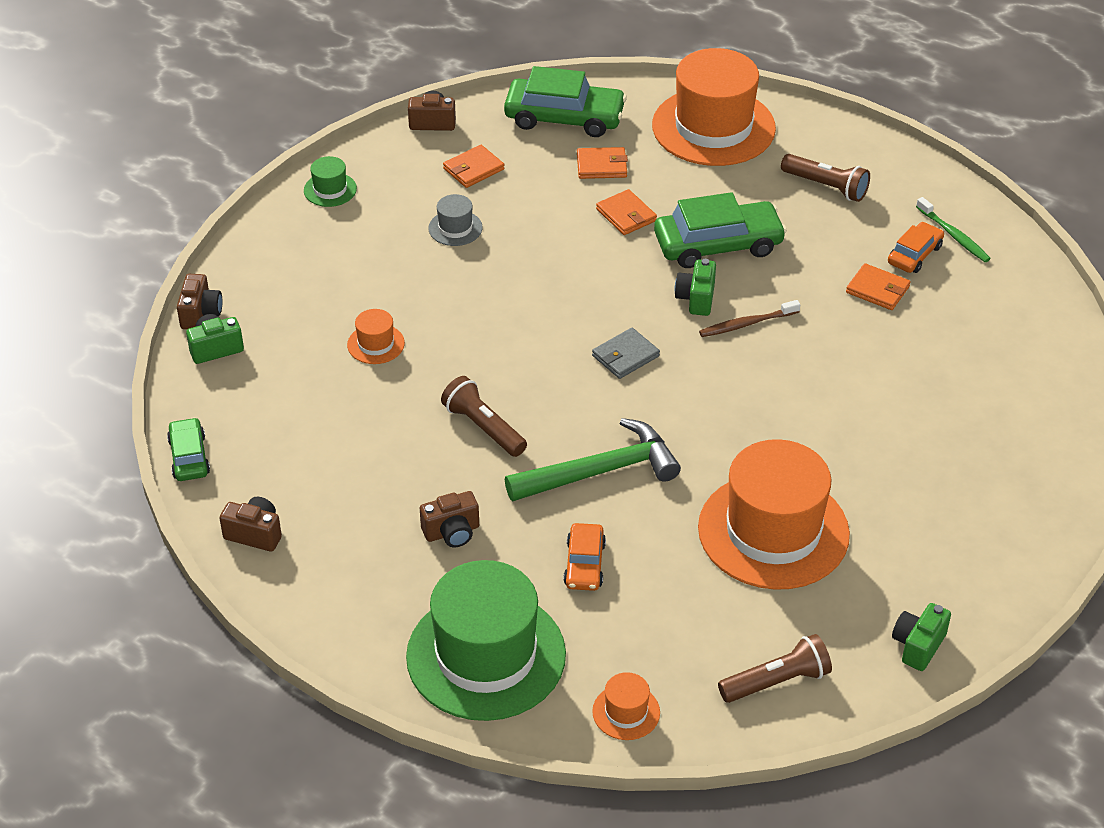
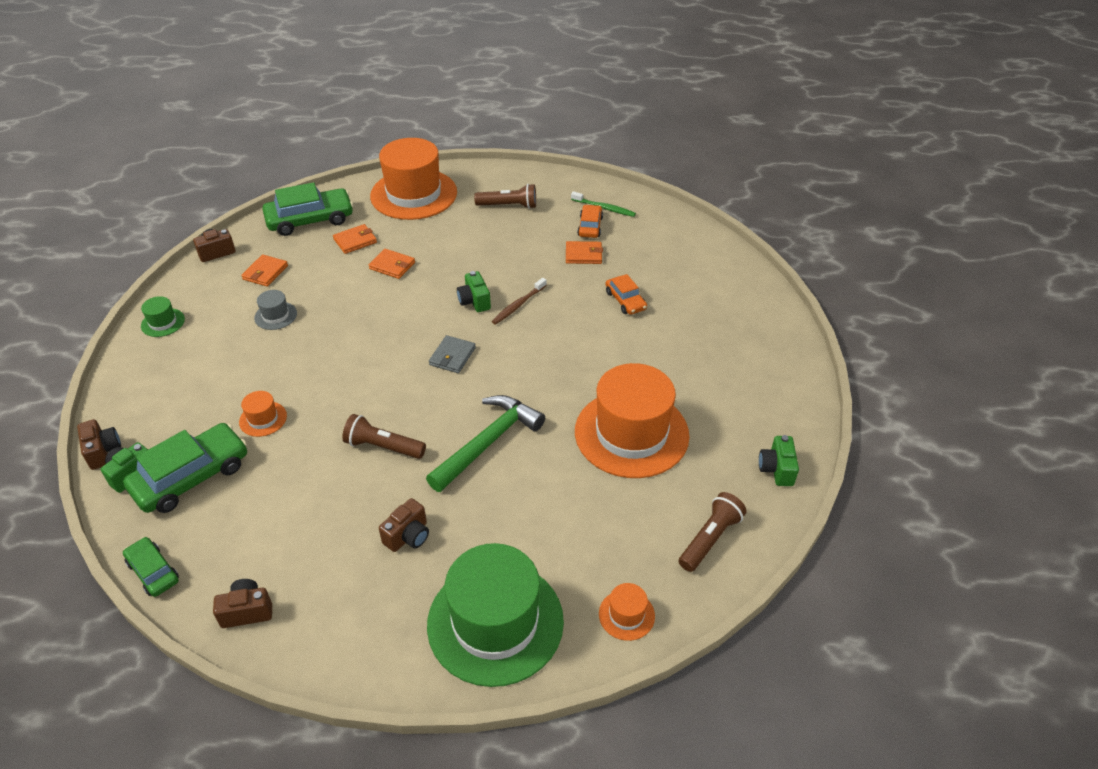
camera: 30 degrees left, 0 degrees up
(584, 564) = (521, 515): orange car -> orange car (625, 300)
(718, 245) = (465, 263): green car -> green car (191, 477)

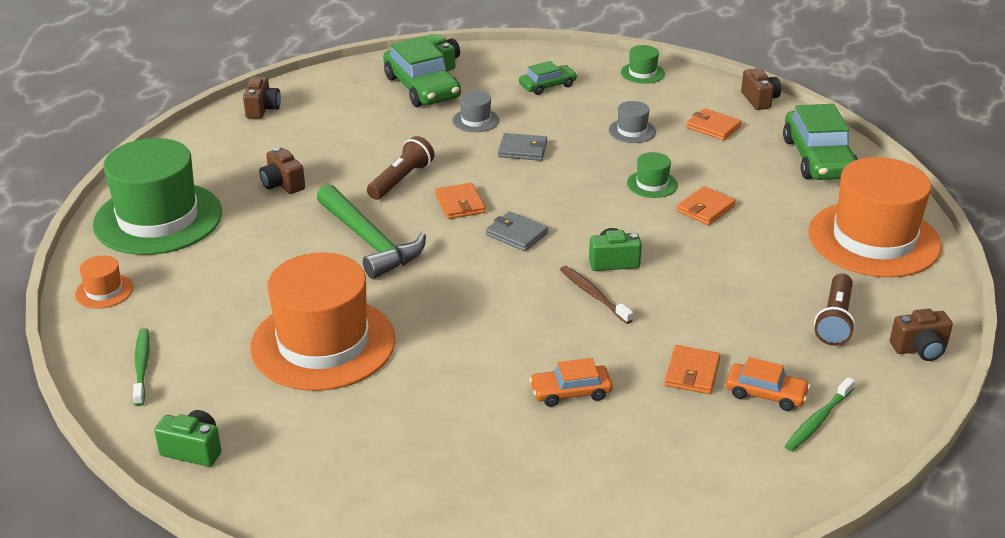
camera: 105 degrees right, 10 degrees down
(103, 451) = (475, 51): brown camera -> brown camera (920, 349)
(153, 571) = (330, 74): green car -> green car (547, 86)
(263, 419) = (475, 120): orange hat -> grey hat
(316, 376) = (522, 150): none -> grey wallet
(355, 241) = (765, 186): orange wallet -> orange wallet (460, 204)
(362, 295) = (652, 184): none -> green hat
(710, 539) = (142, 366): brown flashlight -> green toothbrush

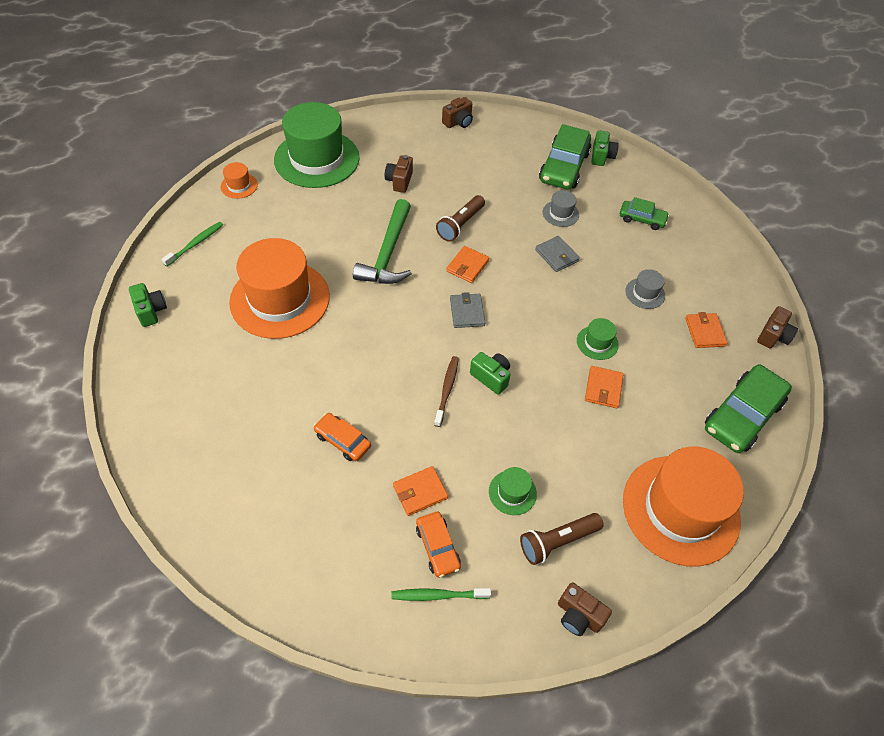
camera: 45 degrees right, 20 degrees up
(401, 180) = (460, 225): brown flashlight -> brown flashlight turned 135 degrees clockwise
(642, 73) = (720, 254): green hat -> green hat (512, 492)
(705, 208) = (603, 388): orange wallet -> orange wallet turned 75 degrees counterclockwise

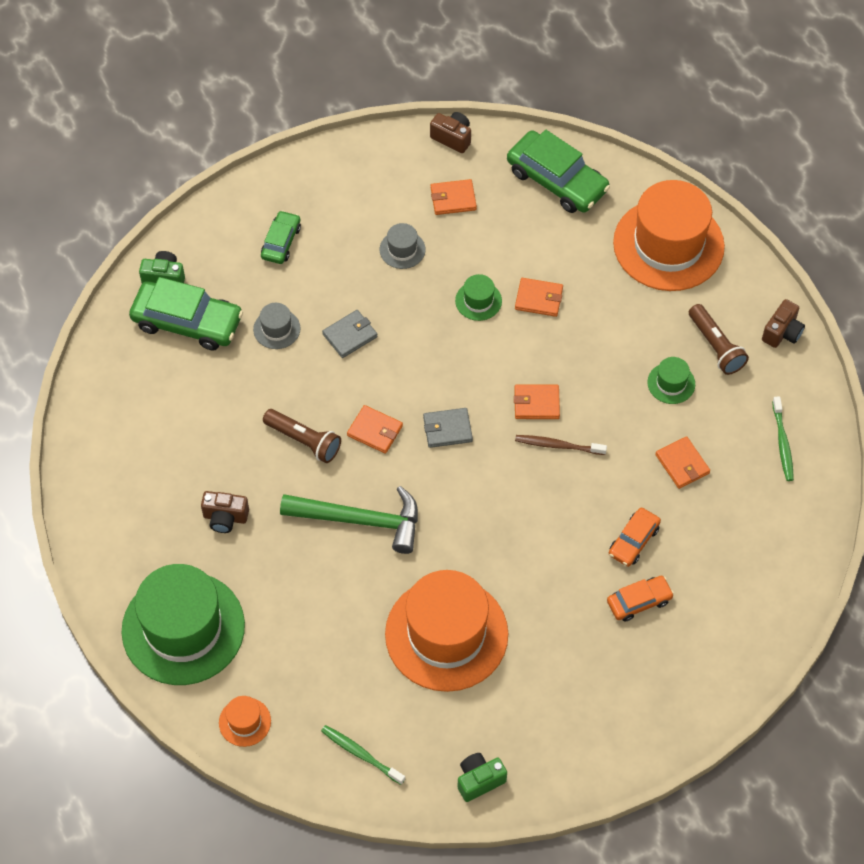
camera: 90 degrees left, 5 degrees up
(437, 547) = (737, 446): orange car -> orange car (639, 601)
(458, 122) = (95, 450): brown camera -> none
(491, 377) = (536, 403): green camera -> orange wallet

